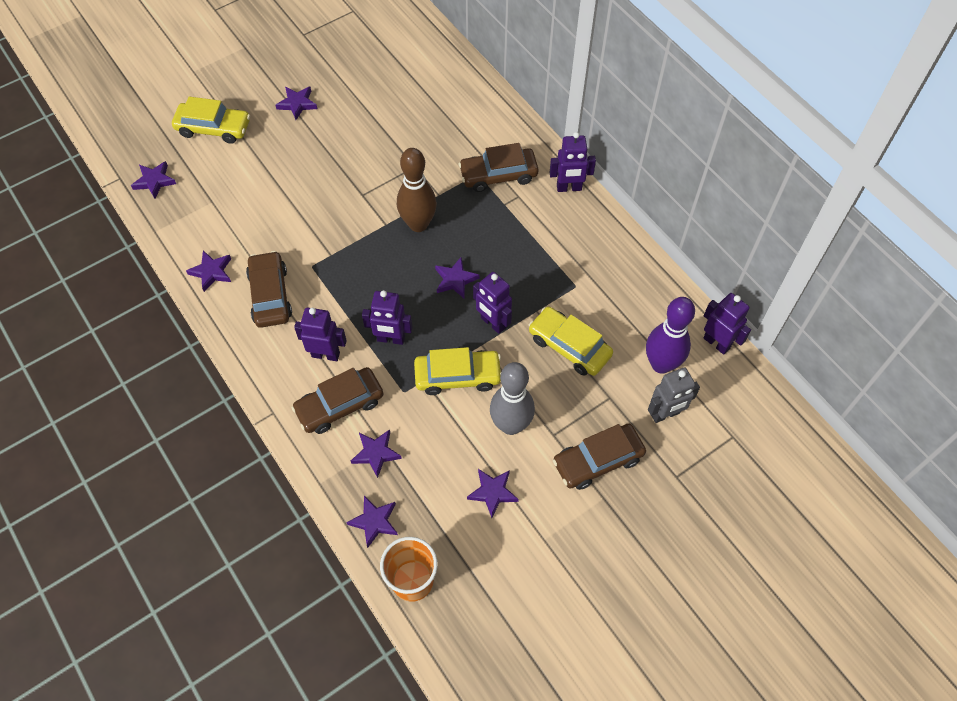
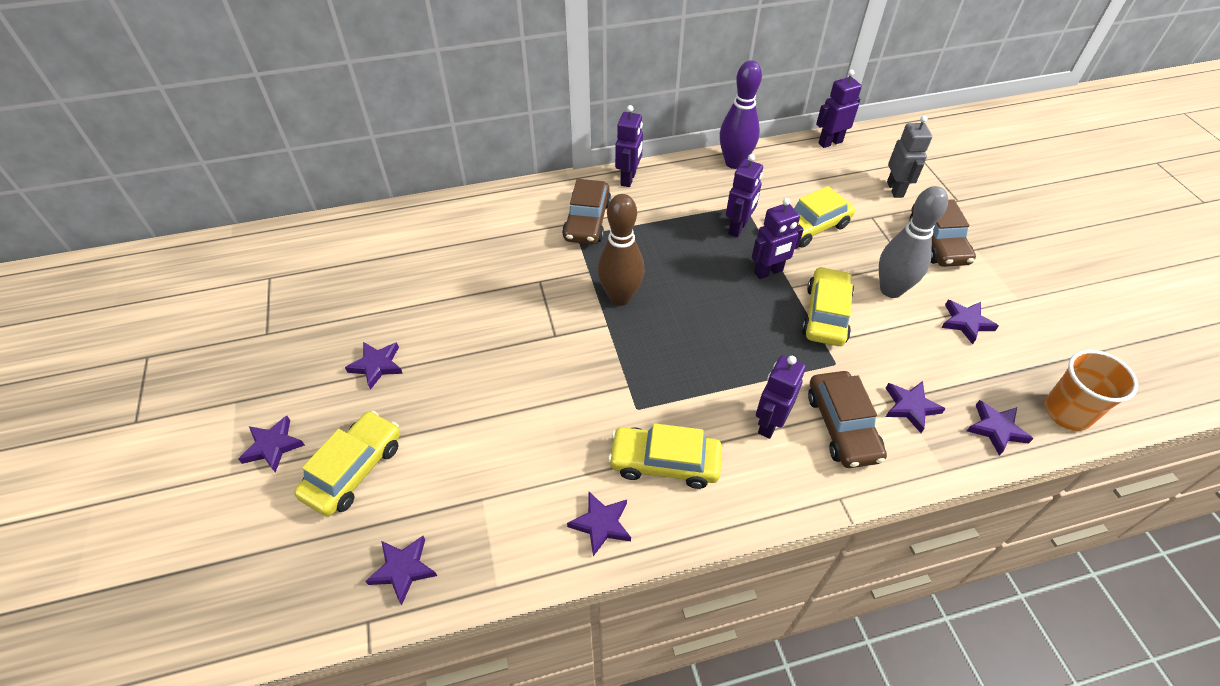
camera: 70 degrees left, 10 degrees down
(270, 295) = (664, 462): brown car -> yellow car
(391, 339) = (764, 358): purple robot -> purple robot (738, 228)
(455, 280) = (705, 286): purple star -> purple star (273, 446)
(661, 364) = (844, 178): purple bowling pin -> purple bowling pin (734, 163)

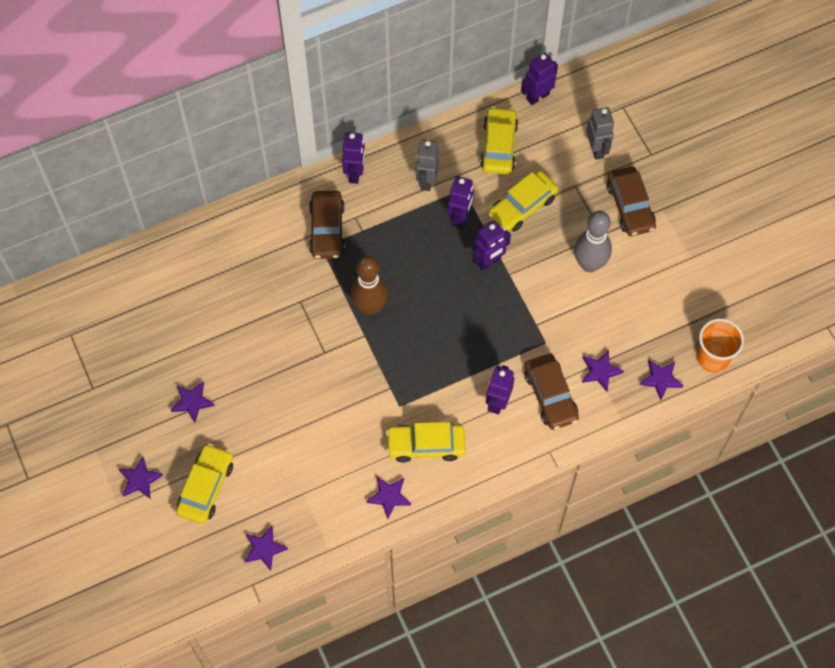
camera: 10 degrees left, 15 degrees up
(704, 193) = (426, 180): none -> grey robot
(734, 163) = (450, 137): purple bowling pin -> none
(826, 314) = (537, 297): yellow car -> yellow car (499, 146)
(966, 322) = (647, 287): purple star -> none

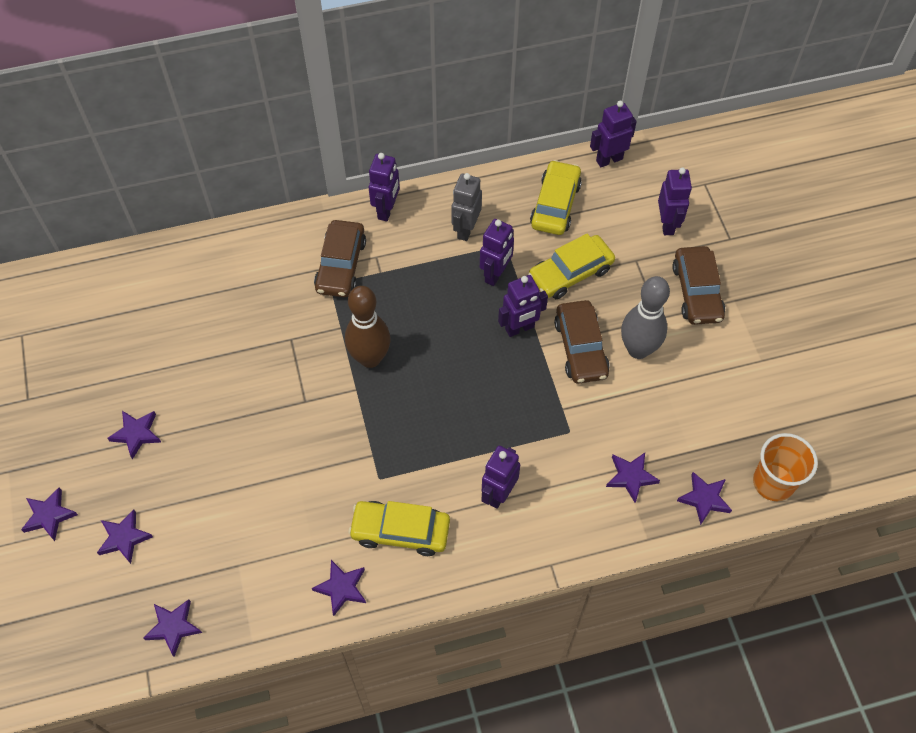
camera: 10 degrees right, 5 degrees down
(206, 487) = (124, 538): yellow car -> purple star
(550, 395) = (564, 496): brown car -> brown car (580, 348)
(596, 149) = (667, 224): grey robot -> purple robot

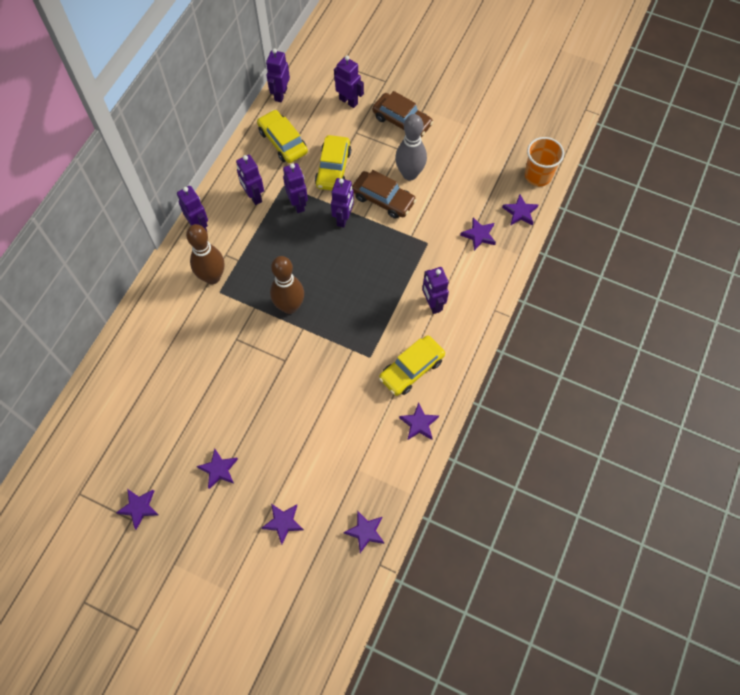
camera: 50 degrees left, 5 degrees up
(49, 515) = (228, 558): purple star -> purple star (139, 508)
(341, 265) = (212, 277): brown car -> brown bowling pin
(466, 229) = (254, 196): grey robot -> purple robot

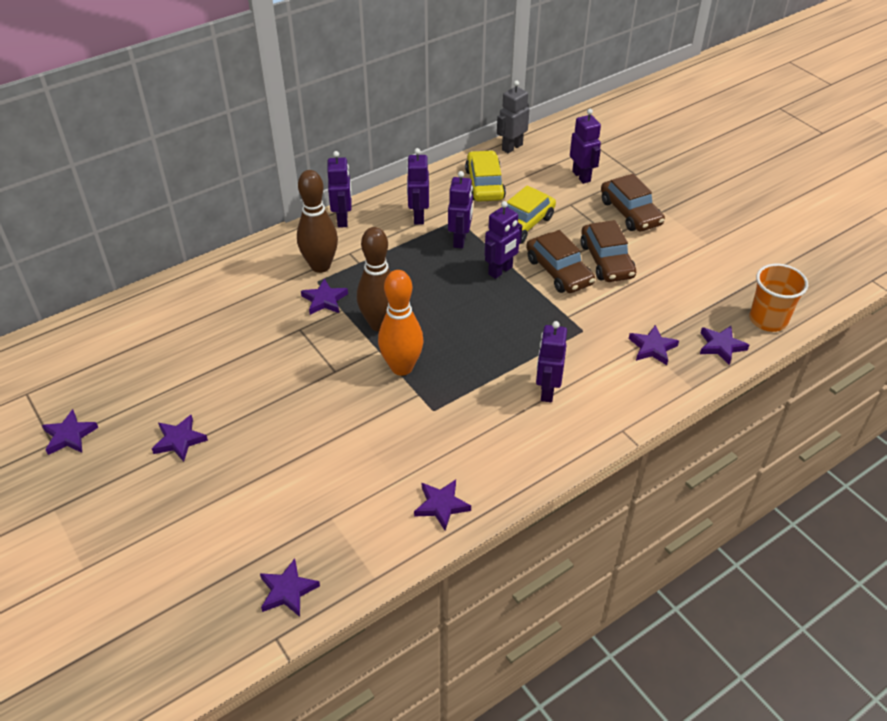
camera: 30 degrees right, 20 degrees down
(280, 94) = (512, 147): purple robot -> grey robot
(283, 522) = (202, 529): purple star -> purple star (324, 300)
(328, 334) = (402, 367): none -> orange bowling pin
(409, 174) = (606, 260): grey bowling pin -> brown car
(411, 369) = (474, 444): yellow car -> none

